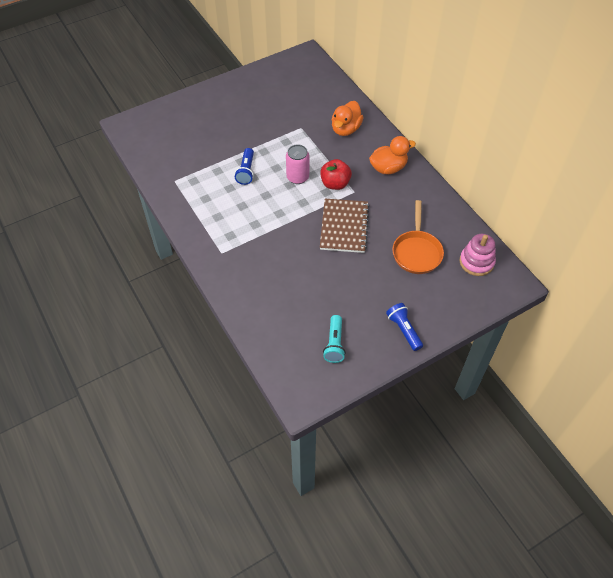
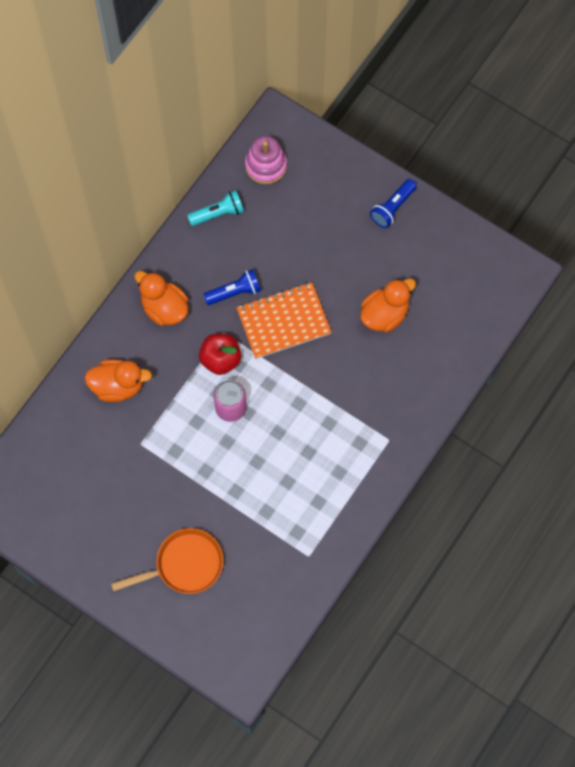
camera: 115 degrees left, 15 degrees up
(246, 171) = (250, 475): blue flashlight -> blue flashlight (234, 292)
(317, 288) = (384, 314): none -> orange duck
(334, 344) = (444, 267): turquoise flashlight -> turquoise flashlight (218, 213)
(344, 227) = (283, 321): brown notebook -> orange notebook
(417, 252) = (282, 230): orange pan -> orange pan (184, 565)

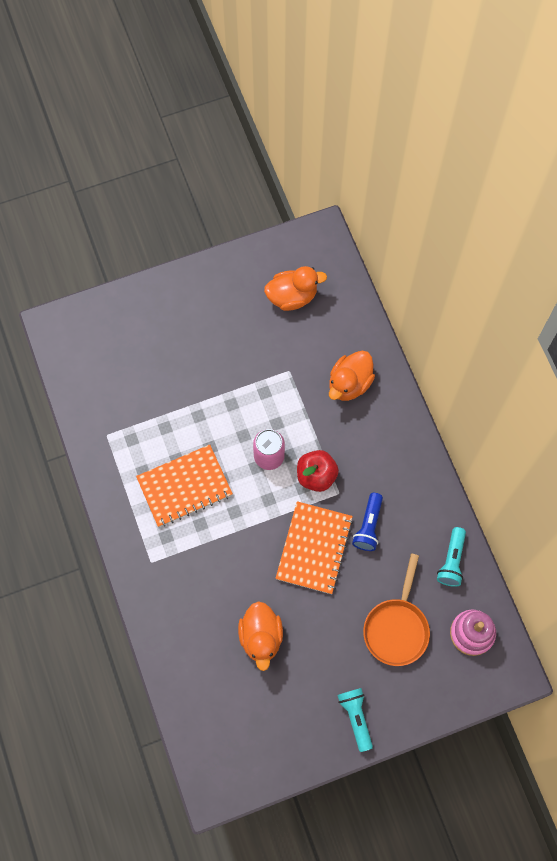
camera: 125 degrees right, 0 degrees up
(164, 308) = (393, 461): orange duck -> orange duck (292, 296)
(184, 565) = (169, 342): orange pan -> orange pan (397, 627)
(306, 458) = (184, 486): none -> orange notebook
(392, 208) = (356, 717): blue flashlight -> turquoise flashlight

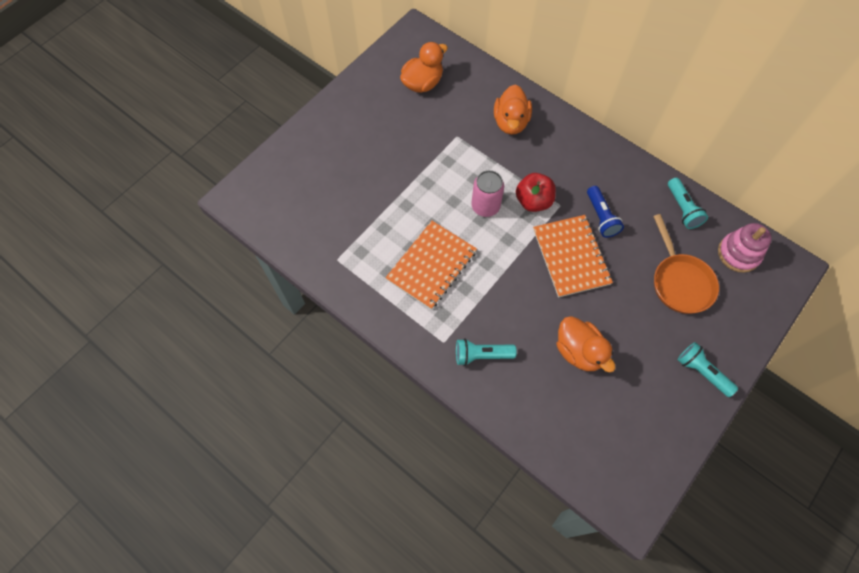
camera: 30 degrees left, 5 degrees down
(176, 592) = (482, 355): none -> turquoise flashlight

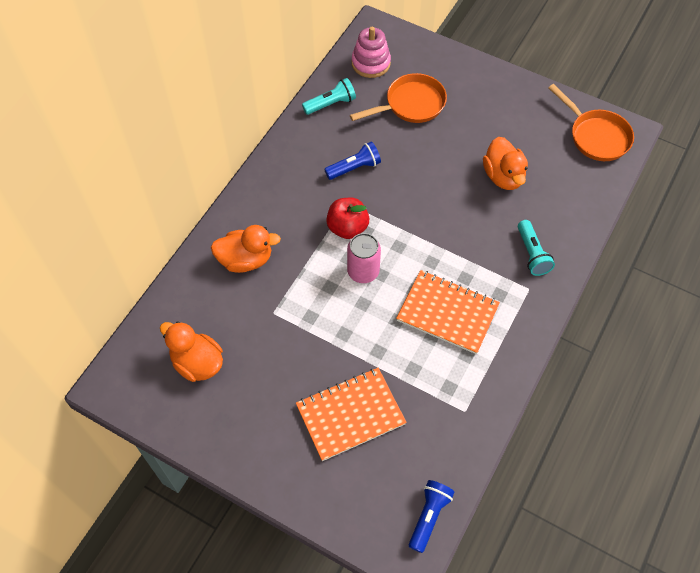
camera: 100 degrees left, 5 degrees down
(259, 216) = (429, 516): none -> blue flashlight
(571, 257) = (405, 190): orange notebook -> orange notebook (350, 415)
(579, 351) = (503, 176): orange duck -> orange duck turned 120 degrees clockwise
(627, 468) = (596, 136): none -> orange pan
(702, 372) = (494, 88): turquoise flashlight -> none

